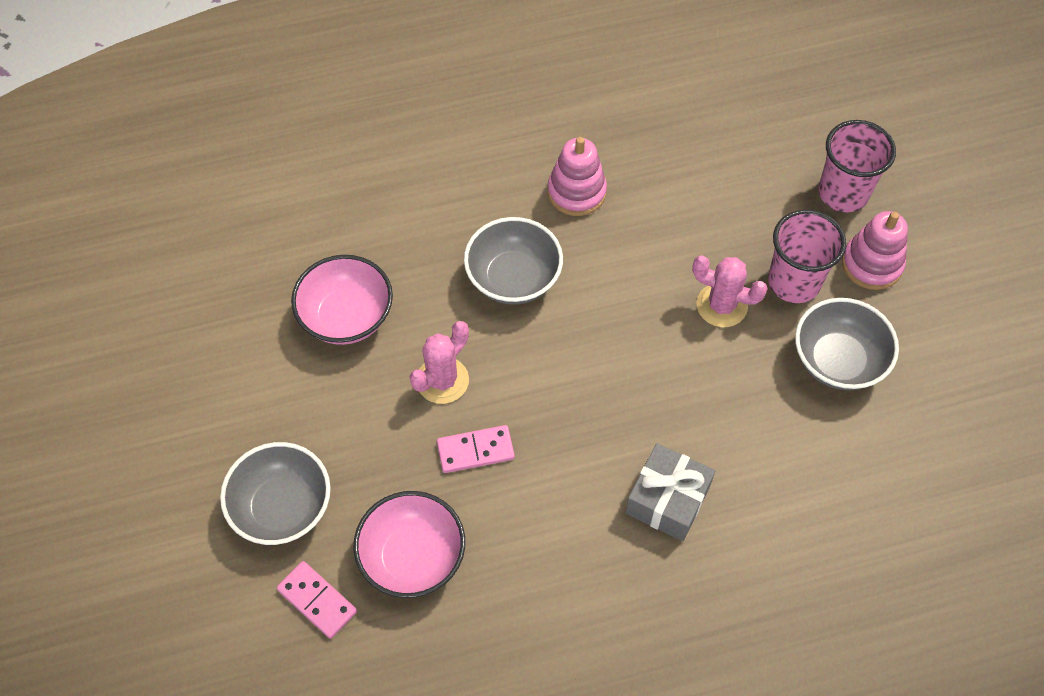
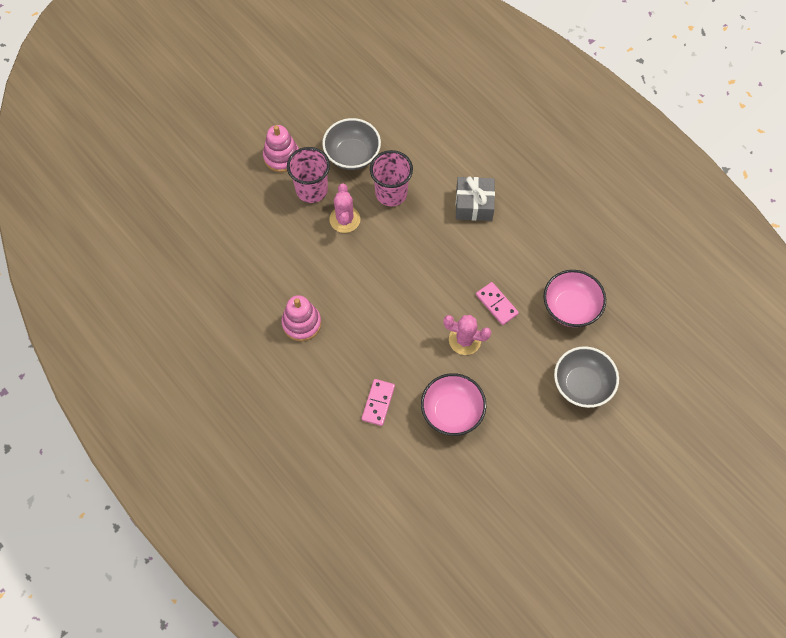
camera: 115 degrees left, 5 degrees up
(317, 600) = (618, 341): pink domino -> pink domino (378, 403)
(513, 278) = (380, 332): grey bowl -> none
(843, 193) = (237, 184): pink cup -> pink cup (391, 193)

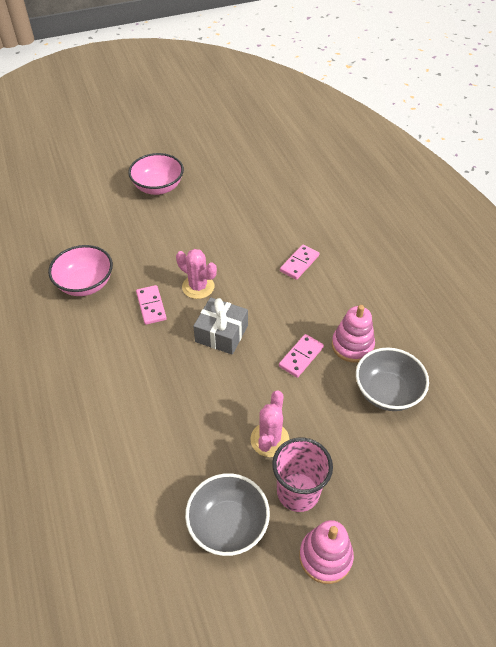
camera: 160 degrees left, 15 degrees down
(343, 297) = (301, 357): none -> pink domino
(391, 193) = (201, 454): pink cup -> none
(452, 412) = (238, 241): pink bowl -> pink bowl (158, 187)
(474, 205) = (114, 408): grey gift -> grey gift (221, 333)
(582, 385) = (118, 229): grey bowl -> grey bowl (387, 392)

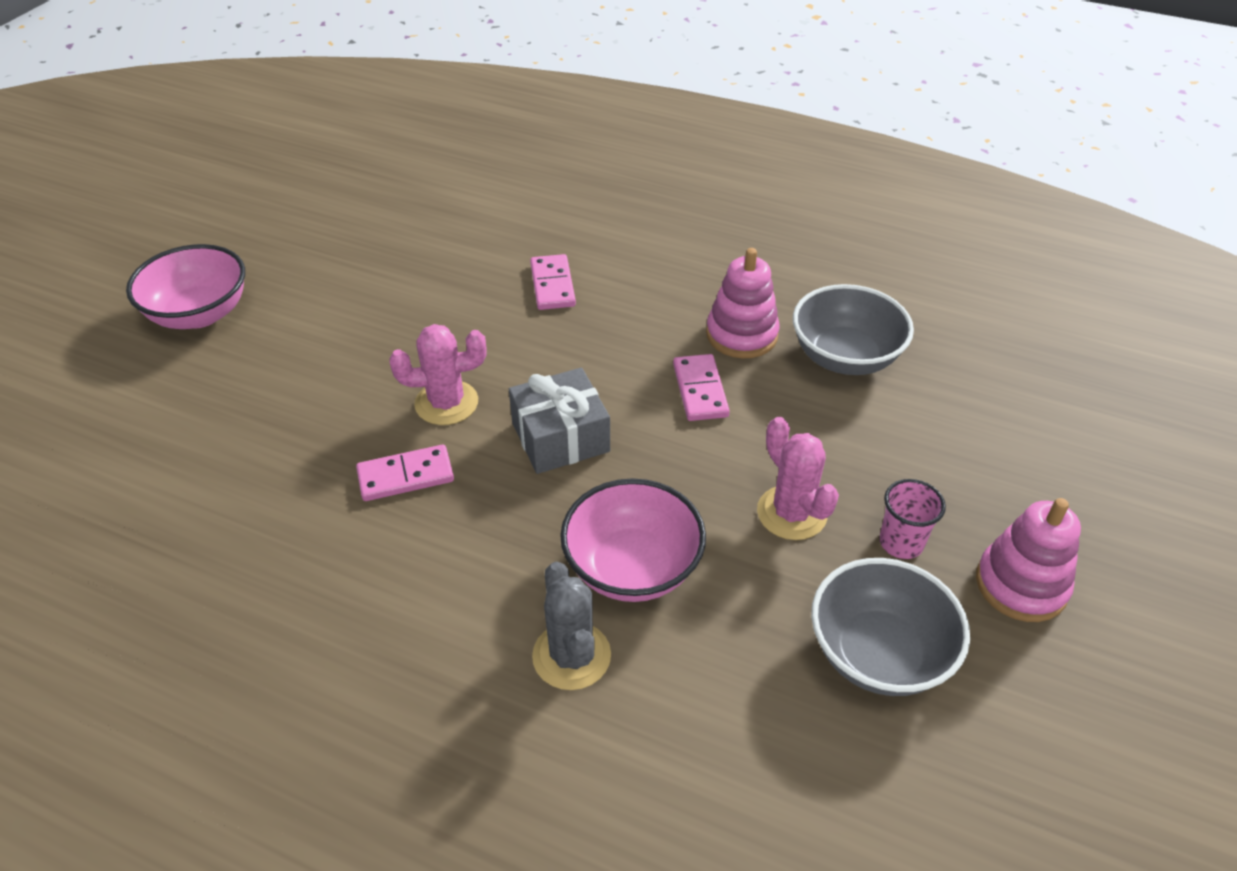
camera: 45 degrees left, 5 degrees down
(85, 284) = (247, 522): pink bowl -> pink bowl (632, 567)
(124, 421) = (571, 656): none -> grey cactus
(151, 306) = (405, 476): pink domino -> pink domino turned 45 degrees counterclockwise
(298, 492) = (901, 543): pink cup -> pink cup, size x0.59

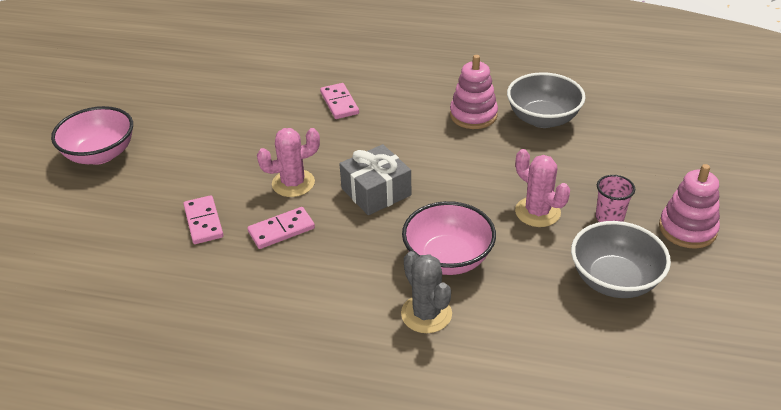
camera: 10 degrees left, 5 degrees down
(700, 390) = (457, 151): pink domino -> pink domino (203, 222)

